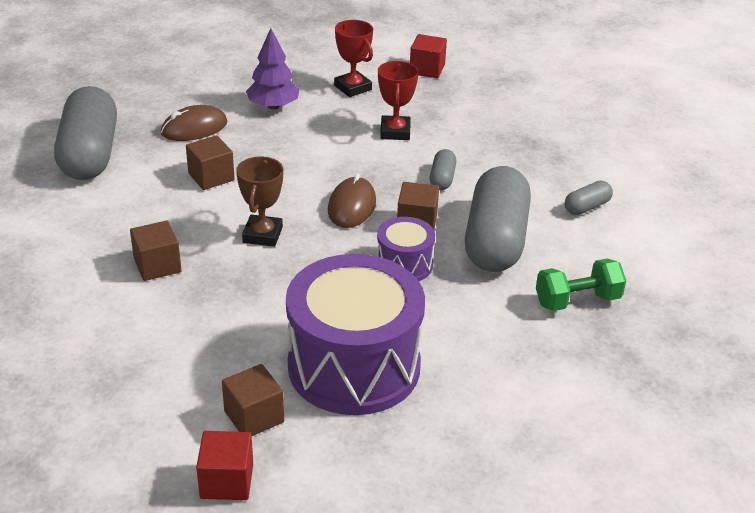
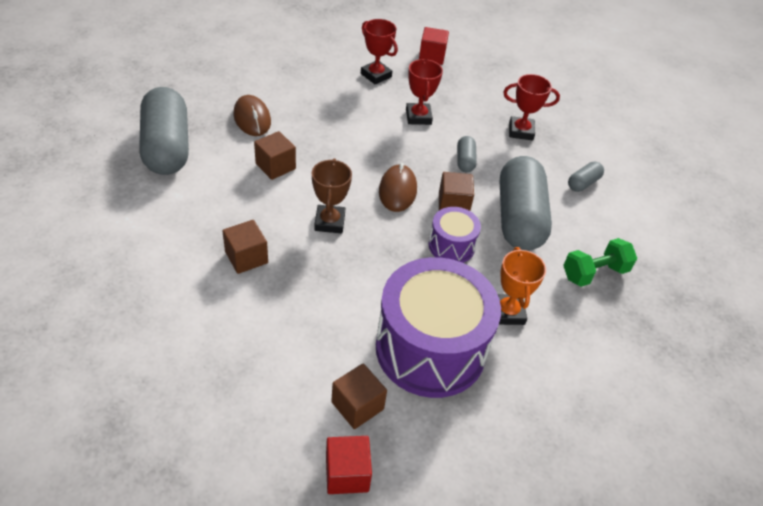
camera: 10 degrees left, 10 degrees up
(194, 128) = (252, 118): brown mouse -> brown mouse turned 75 degrees counterclockwise
(273, 106) = (314, 95): purple tree -> none
(457, 335) = (507, 312): none -> orange trophy
(520, 150) = (521, 131): none -> red trophy

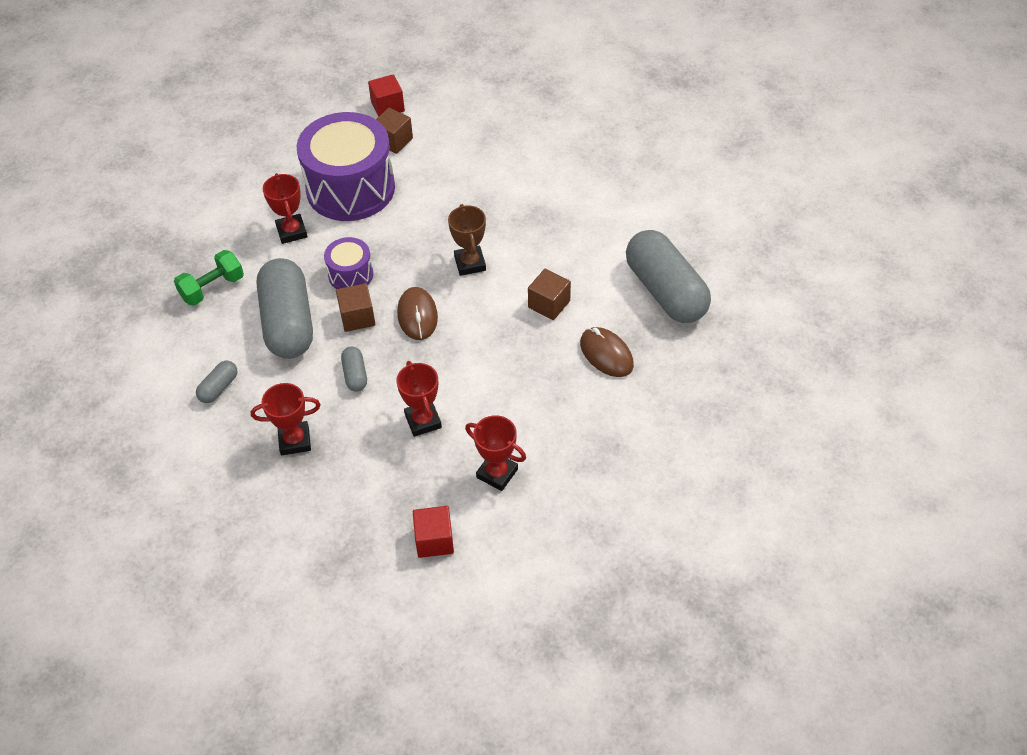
camera: 170 degrees right, 5 degrees up
(246, 257) = (525, 212): brown cube -> none
(507, 312) = (291, 231): orange trophy -> red trophy

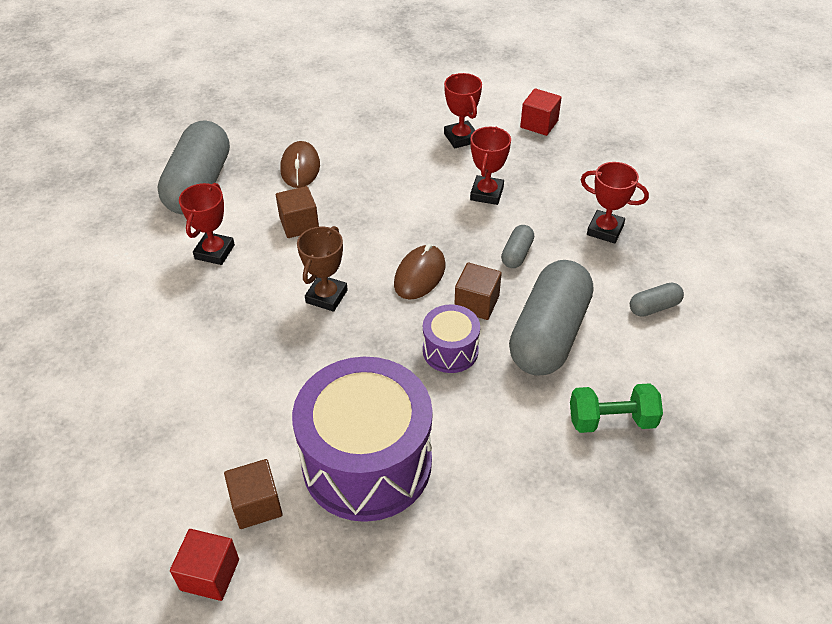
camera: 145 degrees left, 5 degrees down
(291, 231) = (478, 442): red trophy -> red trophy (214, 252)

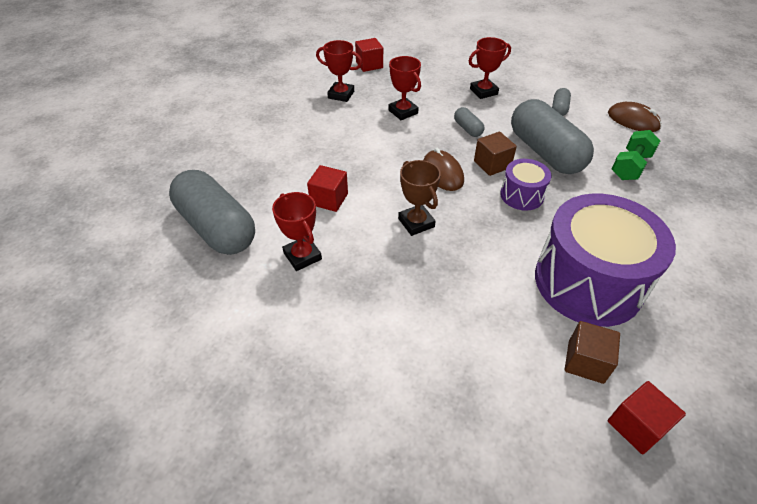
camera: 50 degrees left, 0 degrees up
(299, 224) = (329, 199): brown cube -> red cube
(300, 167) = (272, 169): brown mouse -> brown mouse (633, 120)

